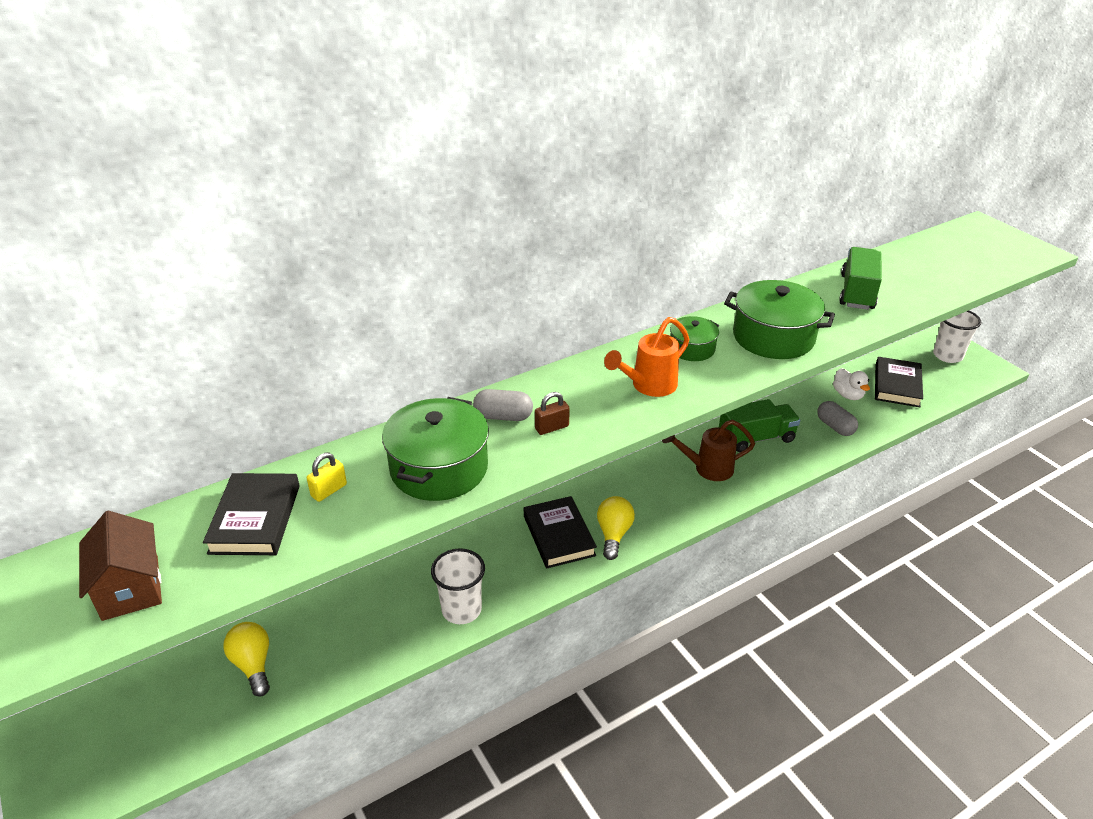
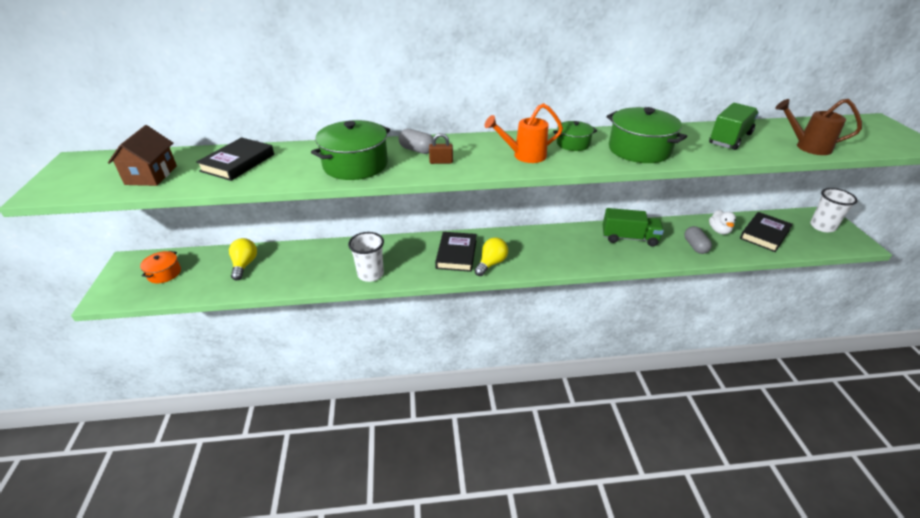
camera: 25 degrees right, 0 degrees up
(123, 730) = (164, 273): none -> orange pot
(329, 490) = (287, 160): yellow padlock -> none
(707, 468) = (581, 245): brown watering can -> brown watering can (807, 147)

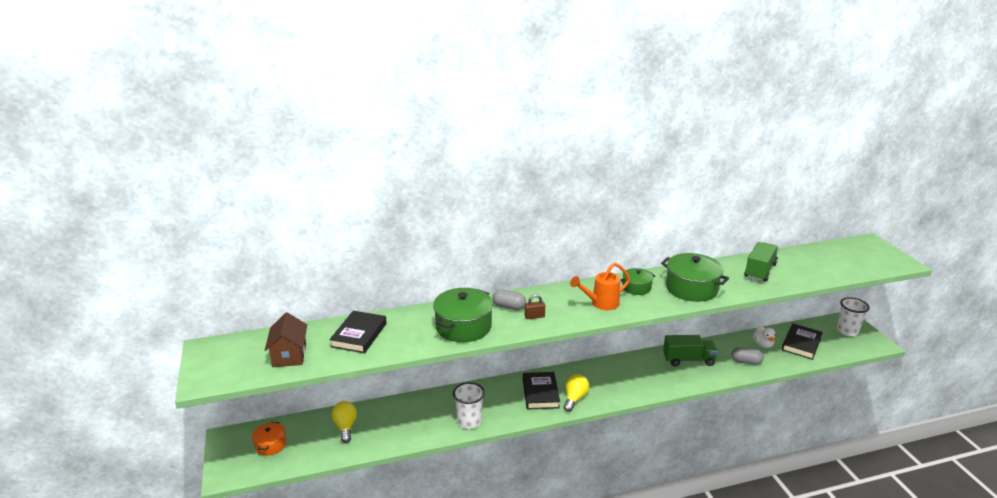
camera: 10 degrees left, 10 degrees down
(695, 246) = (746, 362): grey capsule -> grey capsule turned 60 degrees counterclockwise
(807, 147) = (820, 273): brown watering can -> none

